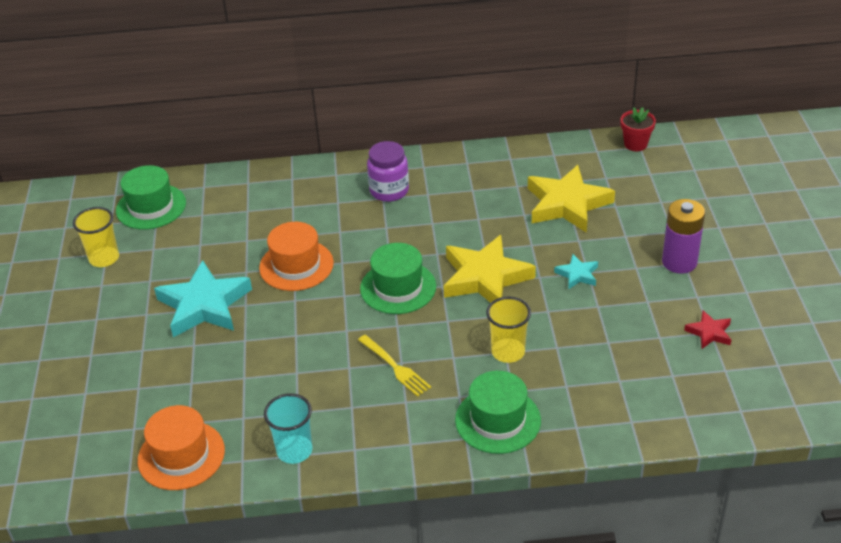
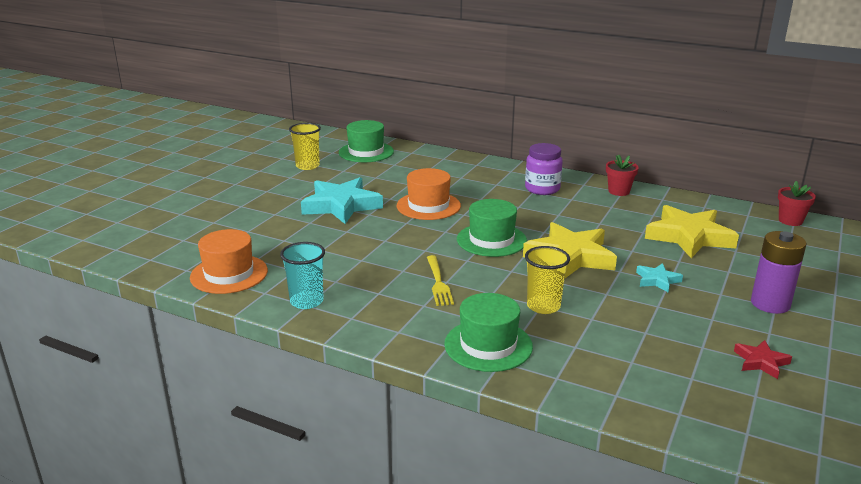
camera: 30 degrees right, 15 degrees down
(464, 164) = (619, 191): none -> red flower pot

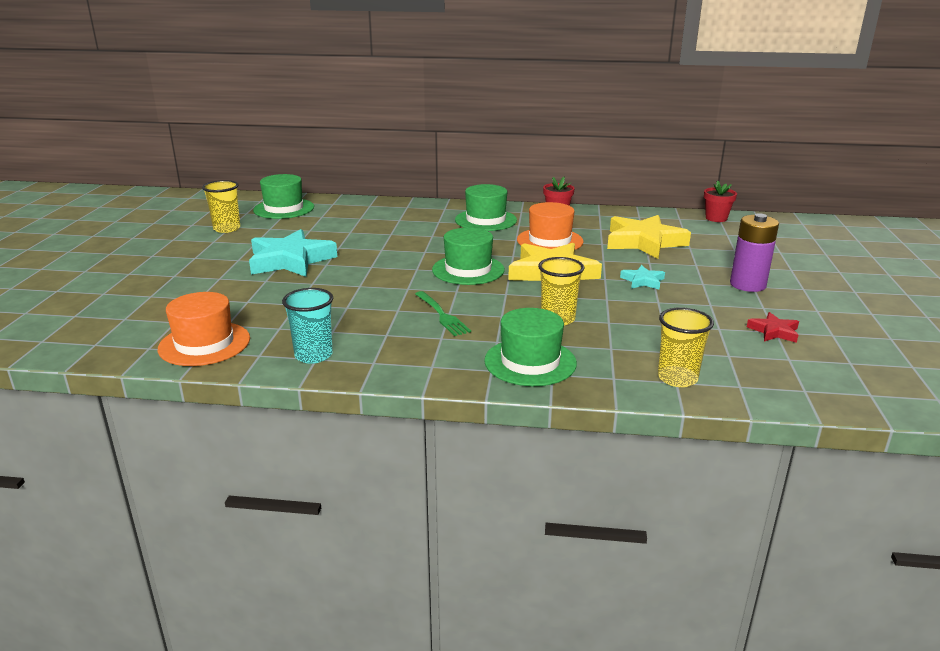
camera: 20 degrees left, 0 degrees up
(428, 206) = (384, 248): orange hat -> orange hat (550, 241)
(438, 282) = (441, 315): yellow fork -> green fork
(542, 189) = (485, 220): purple jar -> green hat
(620, 391) = (677, 378): none -> yellow cup

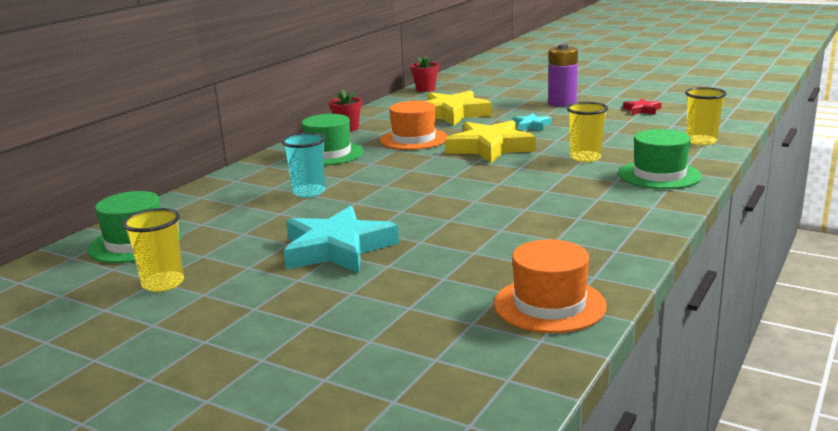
camera: 65 degrees left, 5 degrees down
(313, 355) = (608, 251): turquoise cup -> turquoise cup (309, 192)
(441, 315) = (549, 193): green fork -> none
(468, 270) = (453, 174): green hat -> none

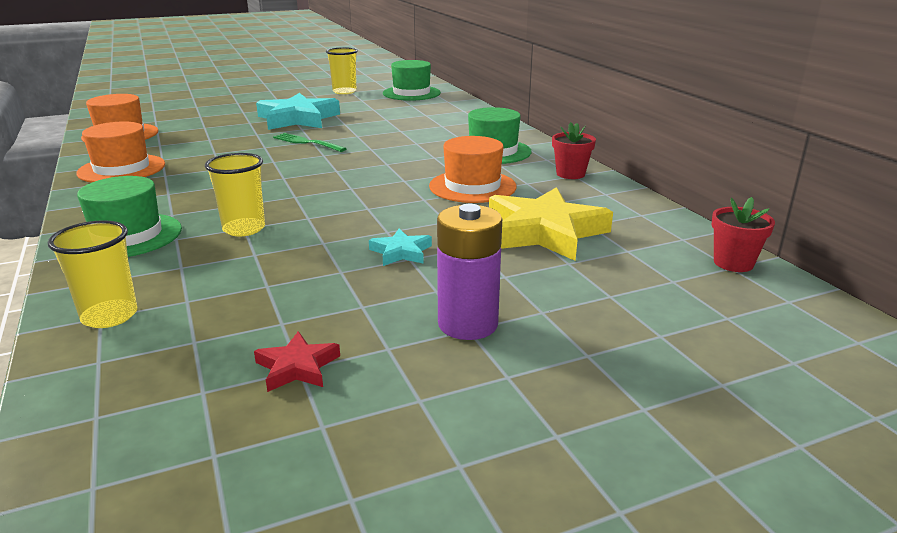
camera: 125 degrees right, 5 degrees up
(309, 192) = (408, 130): turquoise cup -> none
(409, 210) = (307, 143): none -> green fork
(490, 148) = (373, 204): yellow star -> none
(606, 239) = (122, 169): none -> orange hat

